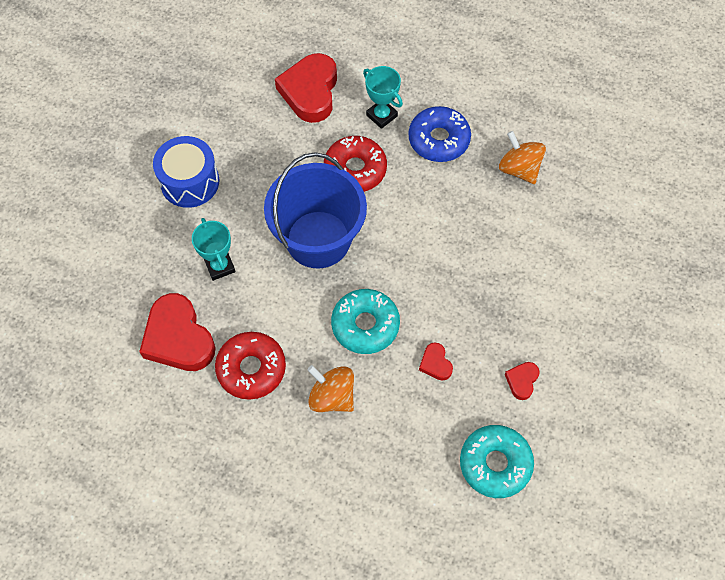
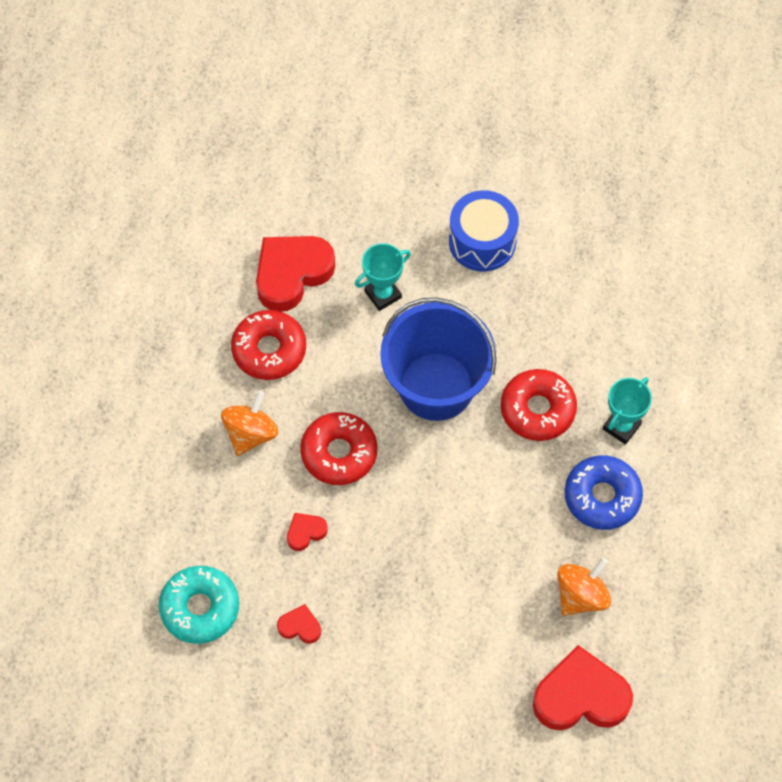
camera: 80 degrees right, 0 degrees up
(310, 92) = (636, 341): red heart -> red heart (580, 696)
(365, 325) = (339, 453): turquoise donut -> red donut

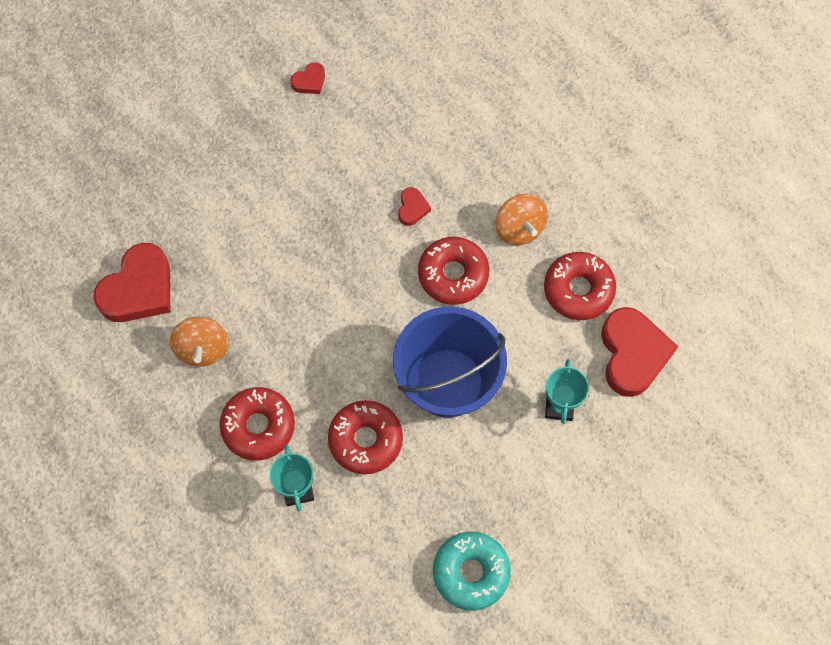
camera: 130 degrees right, 5 degrees up
(200, 608) = (417, 107): turquoise donut -> turquoise donut (471, 572)
(300, 626) = (349, 156): red heart -> red heart (309, 81)
(482, 241) = (545, 522): blue drum -> none
(602, 496) = (258, 426): blue donut -> red donut

